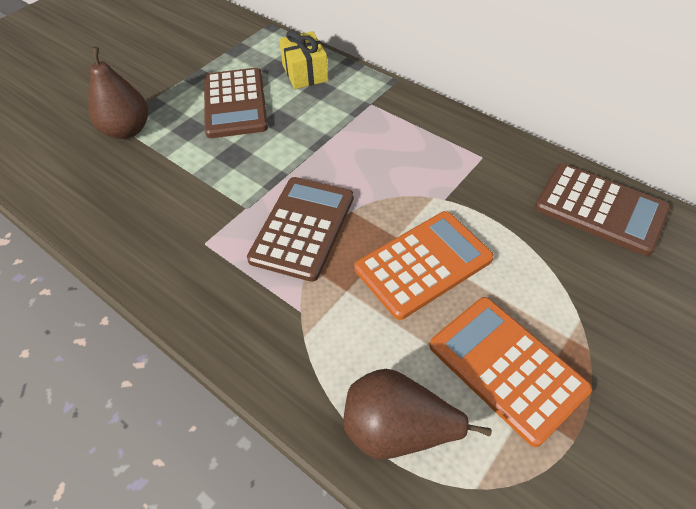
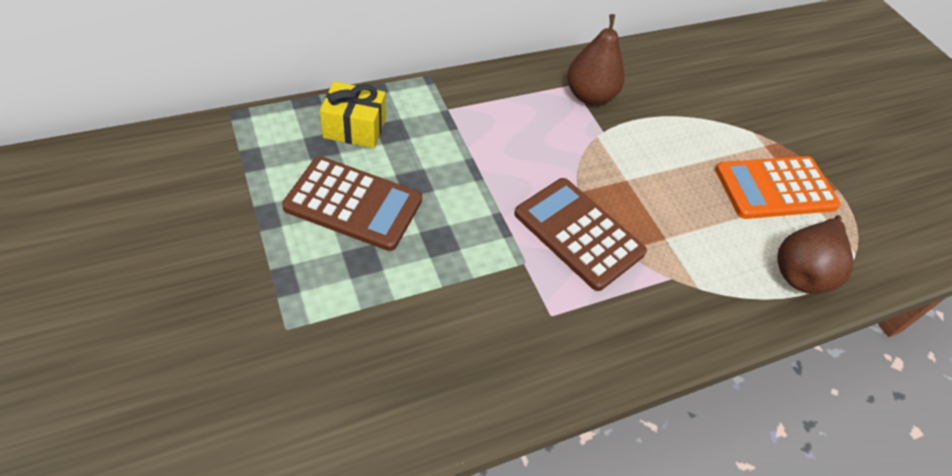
camera: 70 degrees left, 0 degrees up
(127, 130) = (311, 320): brown pear -> brown pear (589, 96)
(423, 264) = (663, 180): orange calculator -> none
(600, 209) = (665, 63): brown calculator -> none

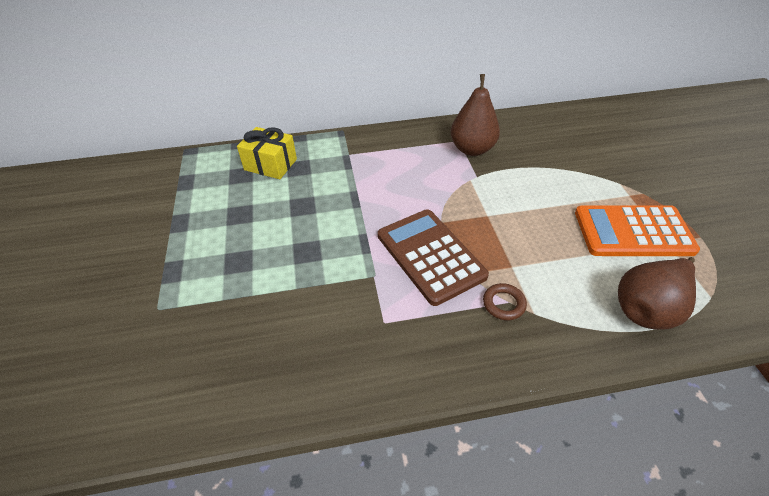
camera: 20 degrees right, 5 degrees down
(353, 204) = (248, 218): brown calculator -> none
(667, 281) = (503, 304): none -> brown ring

